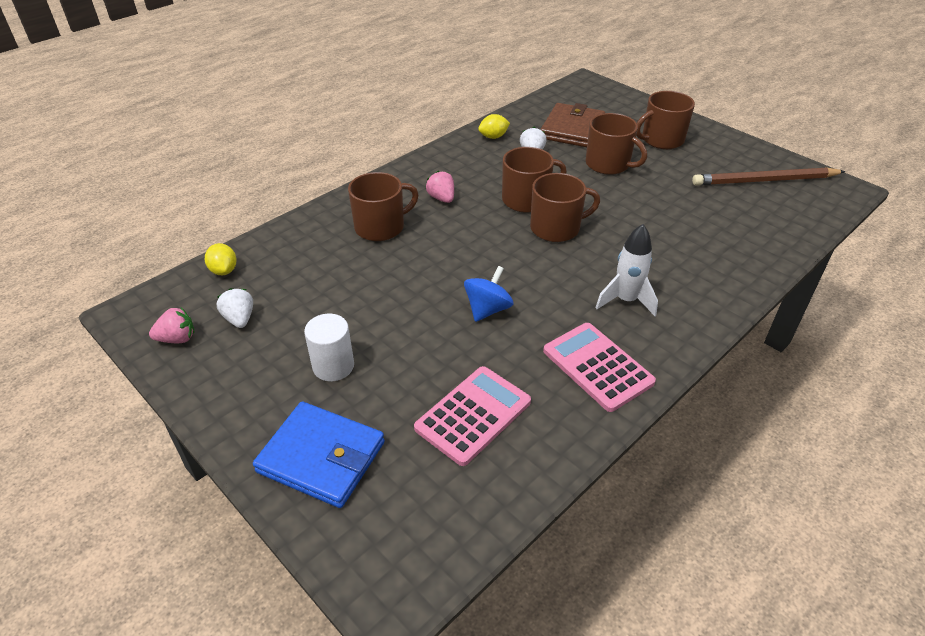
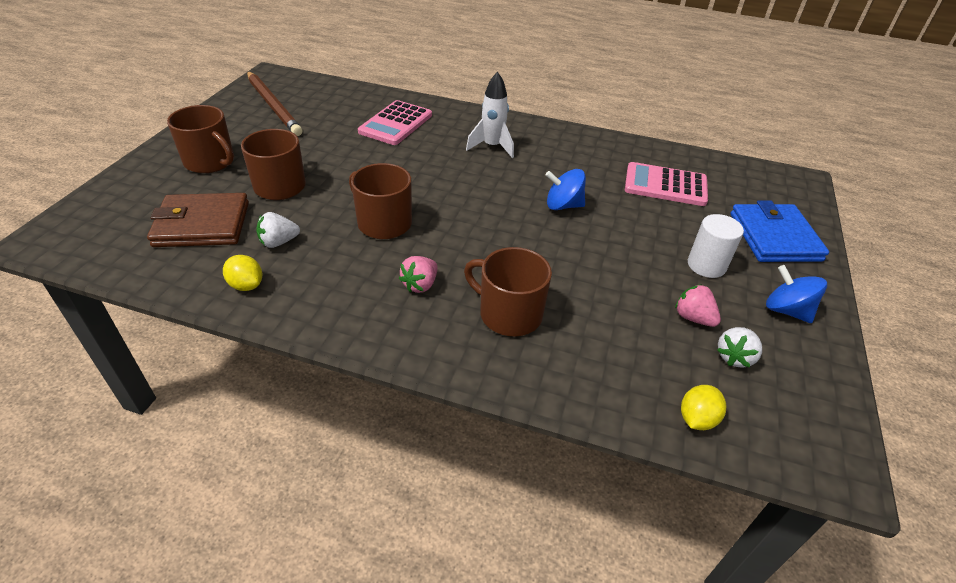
camera: 120 degrees left, 0 degrees up
(177, 339) = (807, 391): pink strawberry -> pink strawberry (693, 318)
(240, 386) = (786, 310): none -> blue spinning top
(556, 228) = (421, 195): brown mug -> none
(597, 366) = (570, 148): pink calculator -> pink calculator (396, 124)

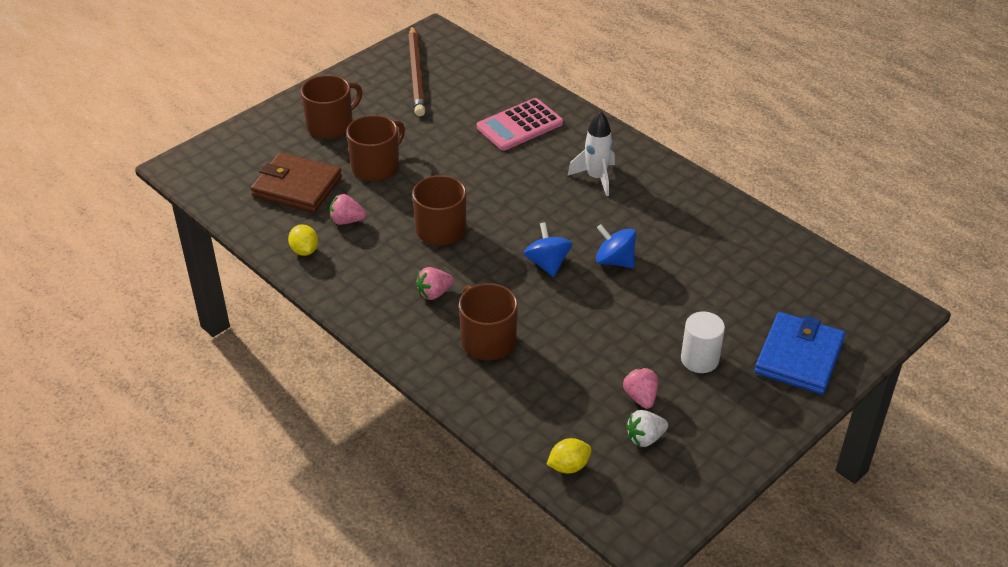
camera: 30 degrees right, 0 degrees up
(210, 162) = (331, 125): brown mug -> brown mug turned 105 degrees counterclockwise
(278, 242) = (346, 221): white strawberry -> pink strawberry
(665, 185) = (739, 271): pink calculator -> none
(786, 310) = (734, 421): blue spinning top -> blue spinning top (547, 263)

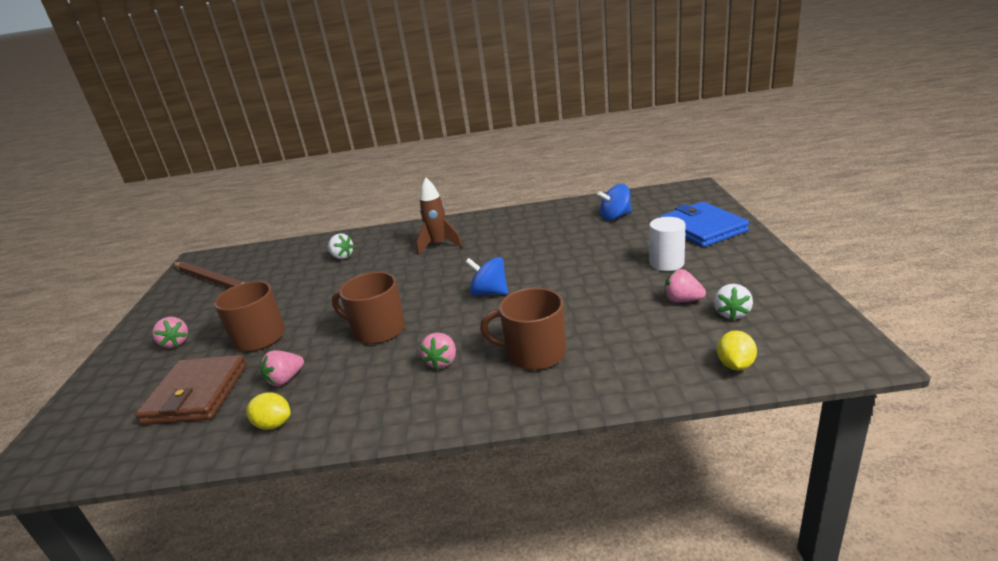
camera: 45 degrees left, 15 degrees down
(297, 187) = (197, 394): brown wallet -> brown wallet turned 60 degrees counterclockwise
(331, 125) = (175, 343): brown mug -> pink strawberry
(520, 125) = (342, 257): pink calculator -> white strawberry
(596, 178) = (439, 245): white rocket -> brown rocket
(614, 261) = (526, 264): blue spinning top -> blue spinning top (615, 216)

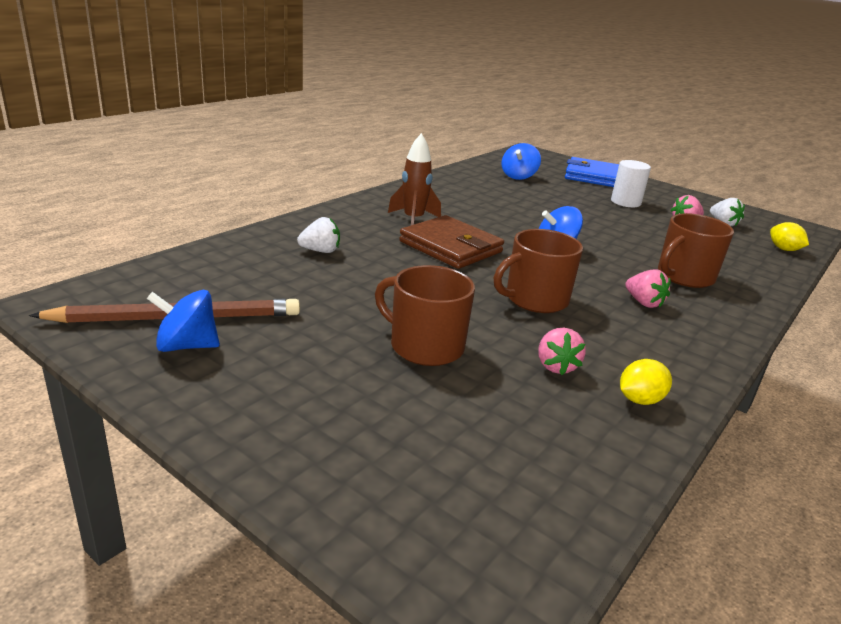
camera: 55 degrees left, 0 degrees up
(175, 343) = (318, 394): pink strawberry -> none
(190, 297) = (186, 346): none -> blue spinning top
(197, 394) = (498, 420): brown wallet -> brown wallet (451, 247)

